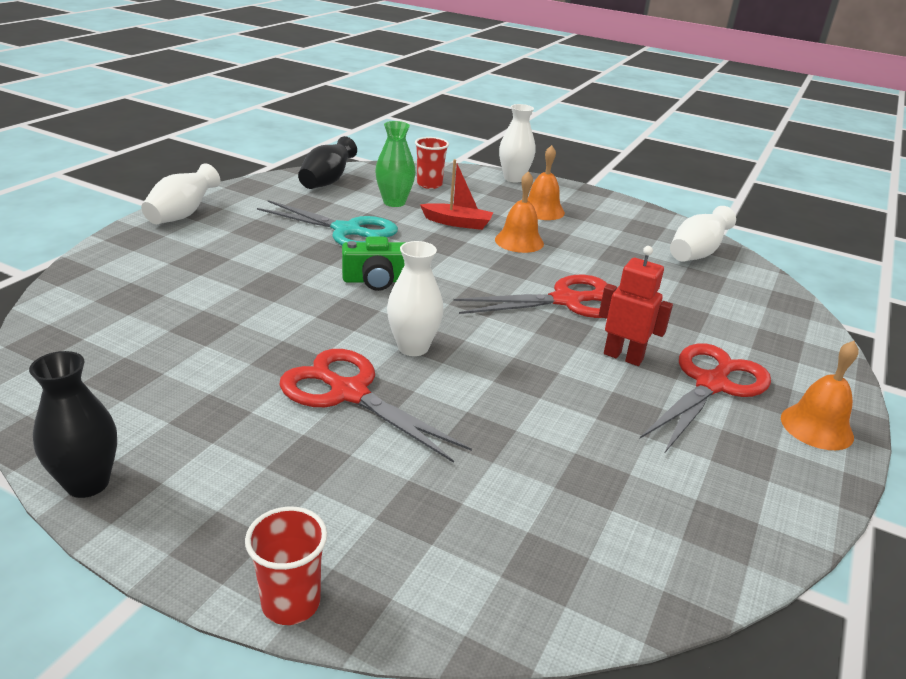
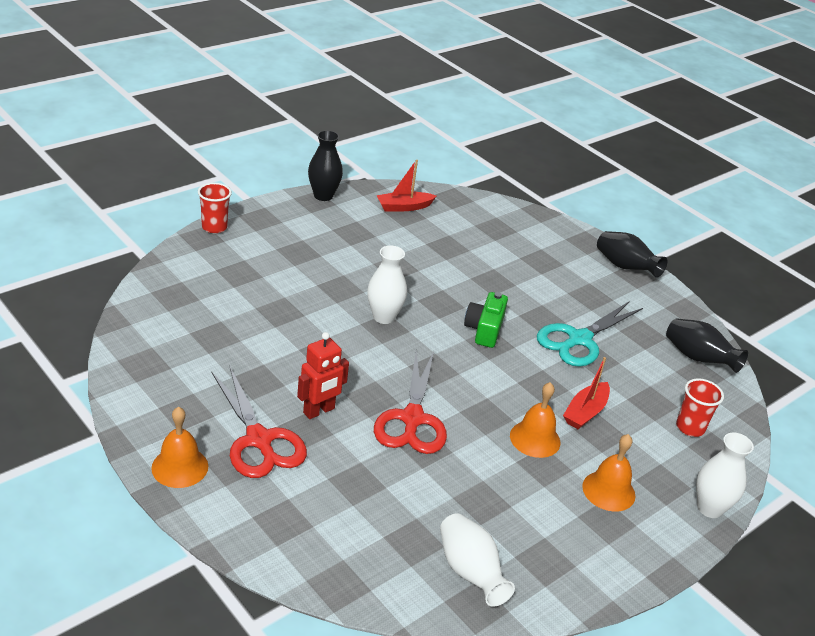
camera: 110 degrees right, 5 degrees up
(97, 382) = (404, 207): none -> red boat
(182, 215) = (625, 267): white vase -> black vase
(349, 393) = (348, 279): red scissors -> none
(394, 202) = (641, 386): green vase -> none

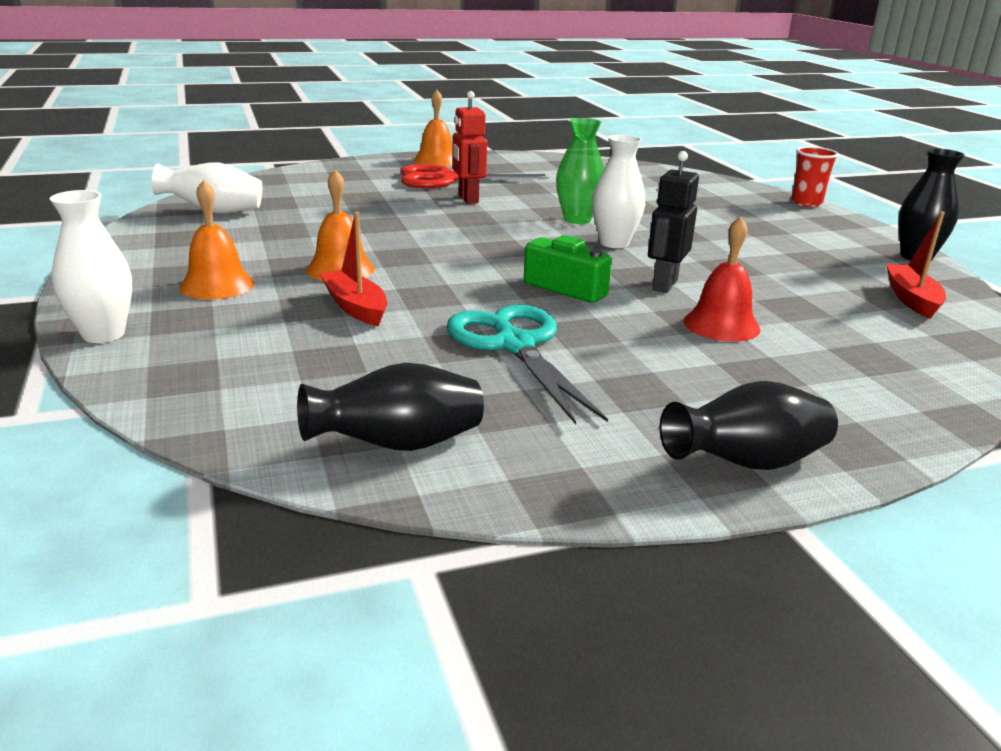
camera: 115 degrees right, 10 degrees down
(338, 339) = (577, 219): none -> green vase
(412, 419) = (426, 226): red scissors -> none
(449, 292) = (664, 285): none -> black robot
(494, 271) = (721, 325): none -> red bell
(690, 427) = (247, 372): red cup -> none

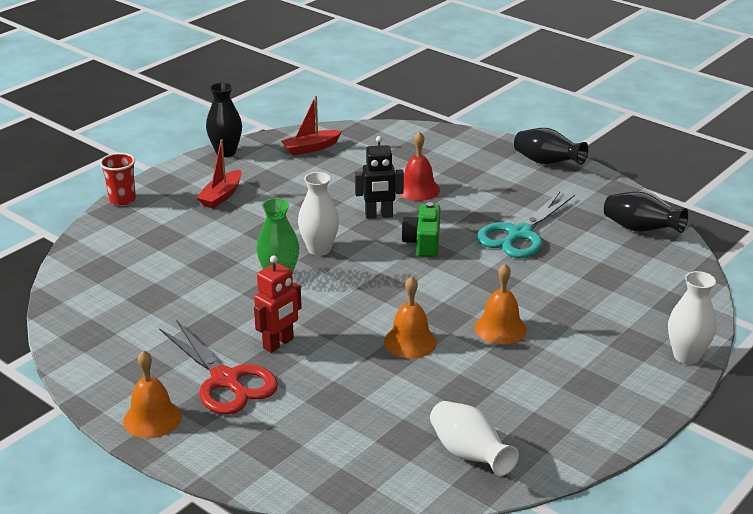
camera: 120 degrees left, 5 degrees up
(217, 285) = (585, 359): orange bell -> orange bell (410, 342)
(355, 307) = (543, 296): red boat -> red boat (221, 196)

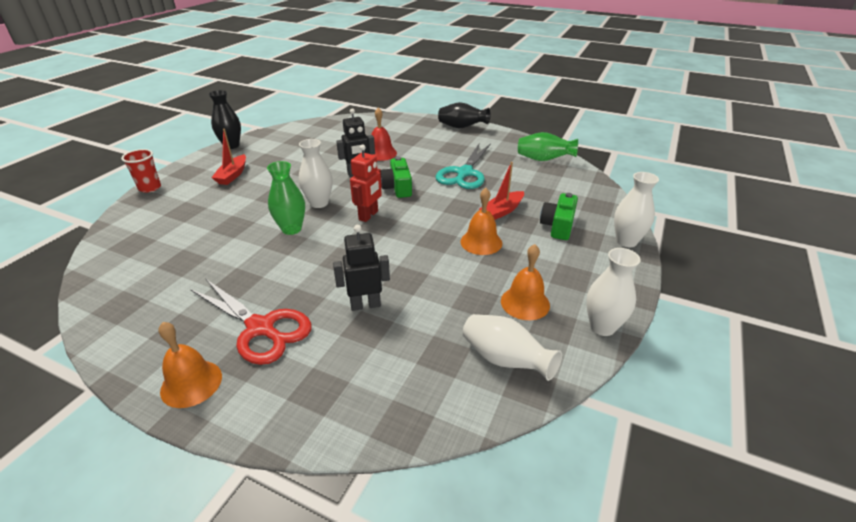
camera: 15 degrees left, 5 degrees up
(278, 343) = (303, 285): red robot -> red robot (368, 215)
(311, 148) = (295, 136): red boat -> red boat (502, 211)
(340, 376) = (365, 305): none -> black robot
(410, 342) = (415, 264): orange bell -> orange bell (525, 303)
(595, 443) = (602, 327): none -> white vase
(608, 323) = (558, 226): none -> green camera
(640, 229) = (543, 160): black vase -> green vase

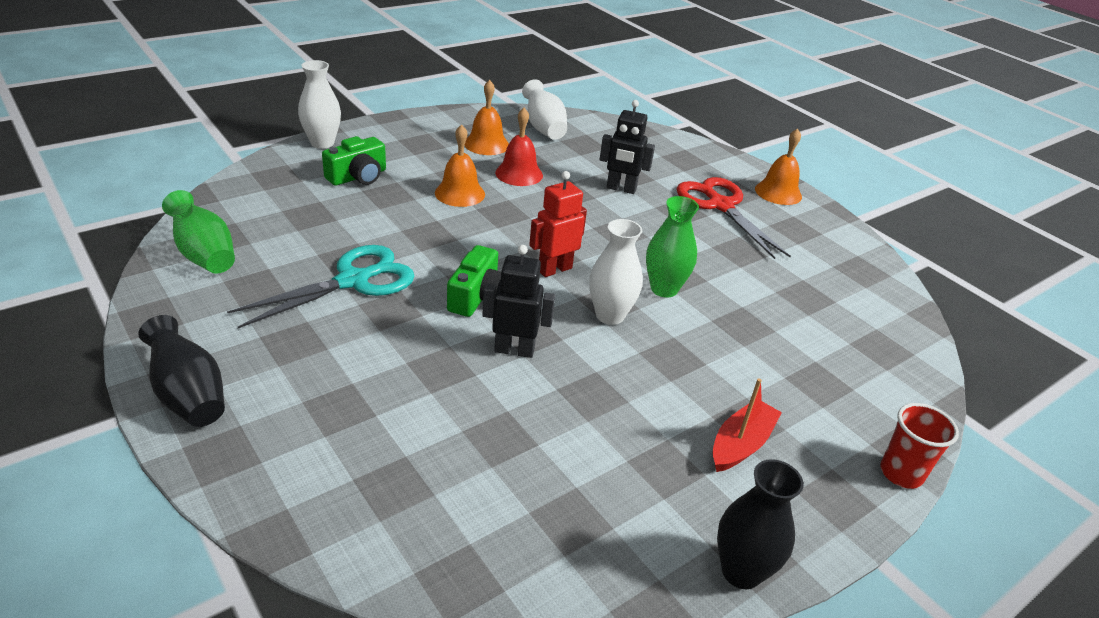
camera: 155 degrees left, 0 degrees up
(381, 153) = (433, 386): red bell -> red bell (519, 174)
(502, 211) = (390, 212): red boat -> none
(602, 327) = (451, 116): white vase -> none

